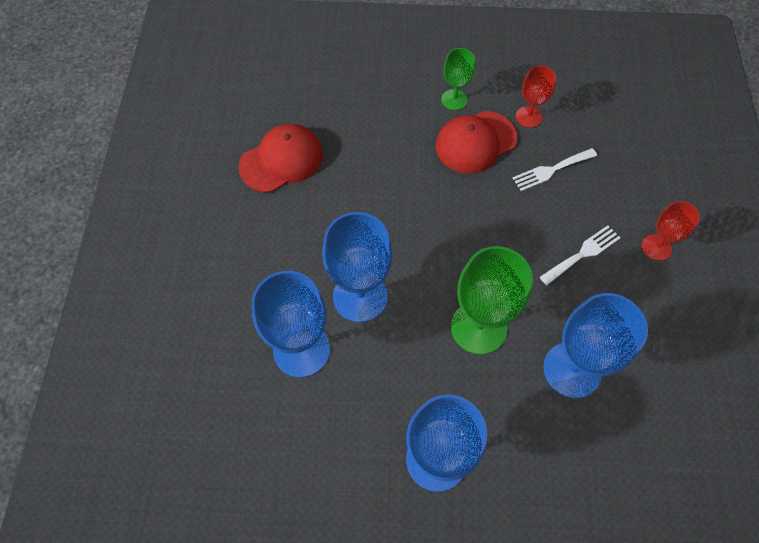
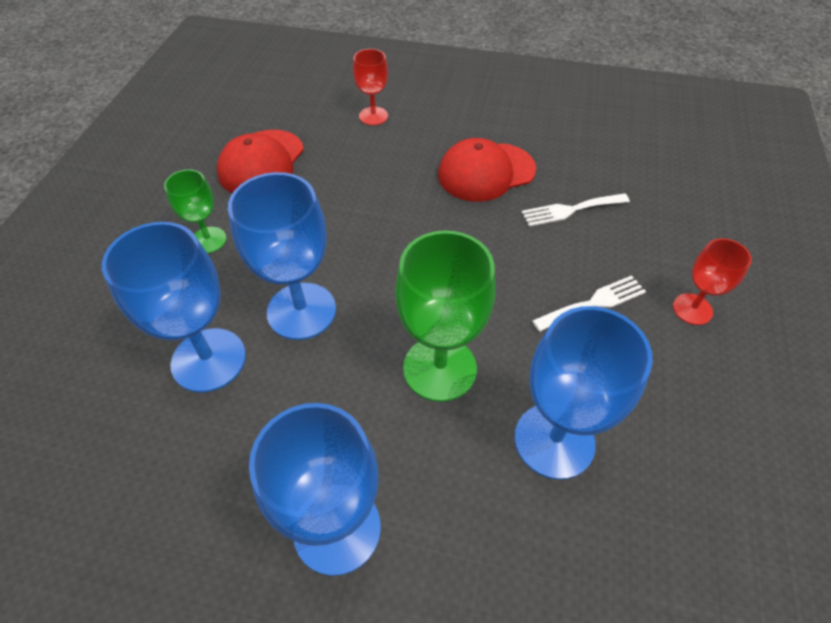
camera: 10 degrees right, 10 degrees down
(281, 160) = (261, 163): red cap -> red cap turned 135 degrees clockwise
(454, 99) = (472, 130): green goblet -> green goblet (208, 240)
(528, 117) = (554, 155): red goblet -> red goblet (373, 116)

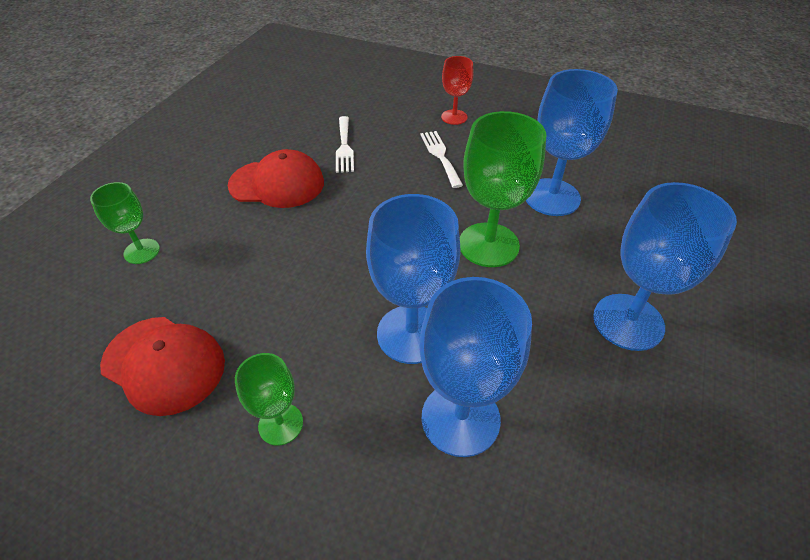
camera: 80 degrees left, 5 degrees down
(373, 116) = (142, 251): red goblet -> green goblet
(486, 172) = (277, 184): red cap -> red cap turned 75 degrees counterclockwise

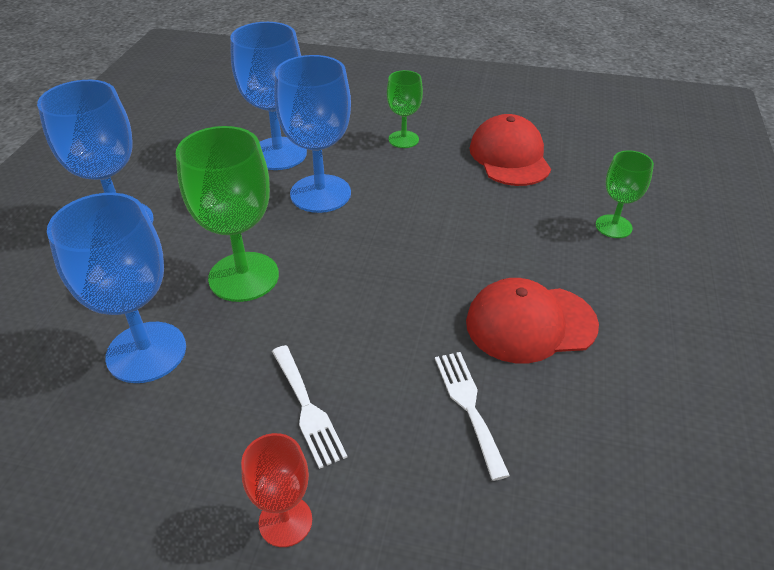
camera: 170 degrees right, 5 degrees down
(164, 364) = (509, 156): red cap -> red cap turned 60 degrees clockwise

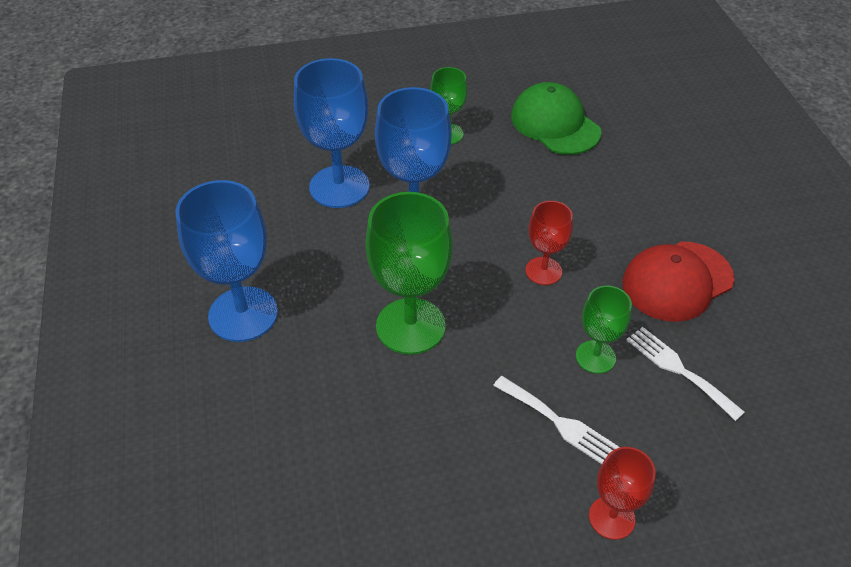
camera: 25 degrees left, 5 degrees up
(146, 352) = (382, 430): blue goblet -> none
(401, 271) = (543, 271): none -> red goblet
(509, 156) = (555, 124): red cap -> green cap
(613, 226) = (683, 168): green goblet -> green goblet (595, 357)

